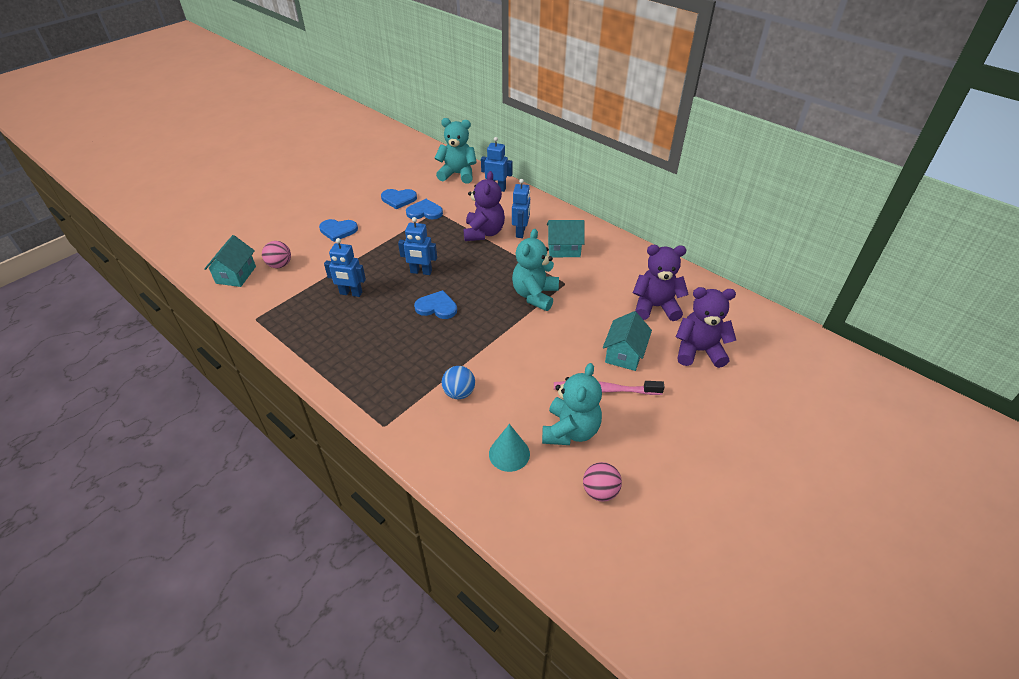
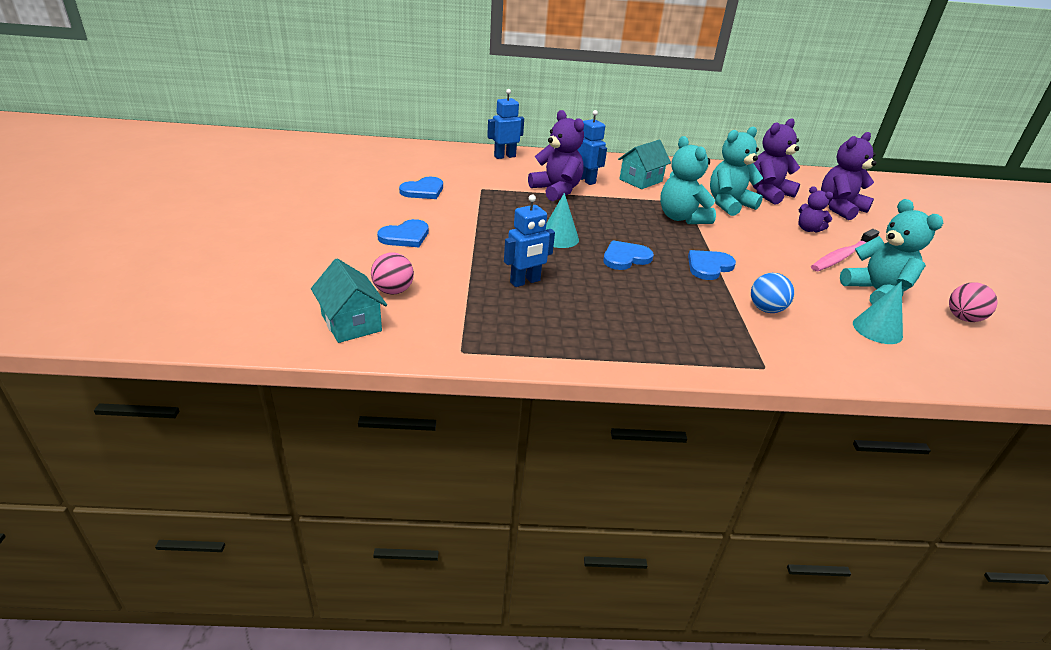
camera: 45 degrees left, 10 degrees down
(421, 272) = (559, 238): blue robot -> turquoise cone
(424, 212) = (470, 192): blue heart -> blue heart (709, 266)
(457, 174) = (447, 156): turquoise teddy bear -> turquoise teddy bear (729, 204)
(624, 354) = (808, 229): turquoise house -> purple teddy bear

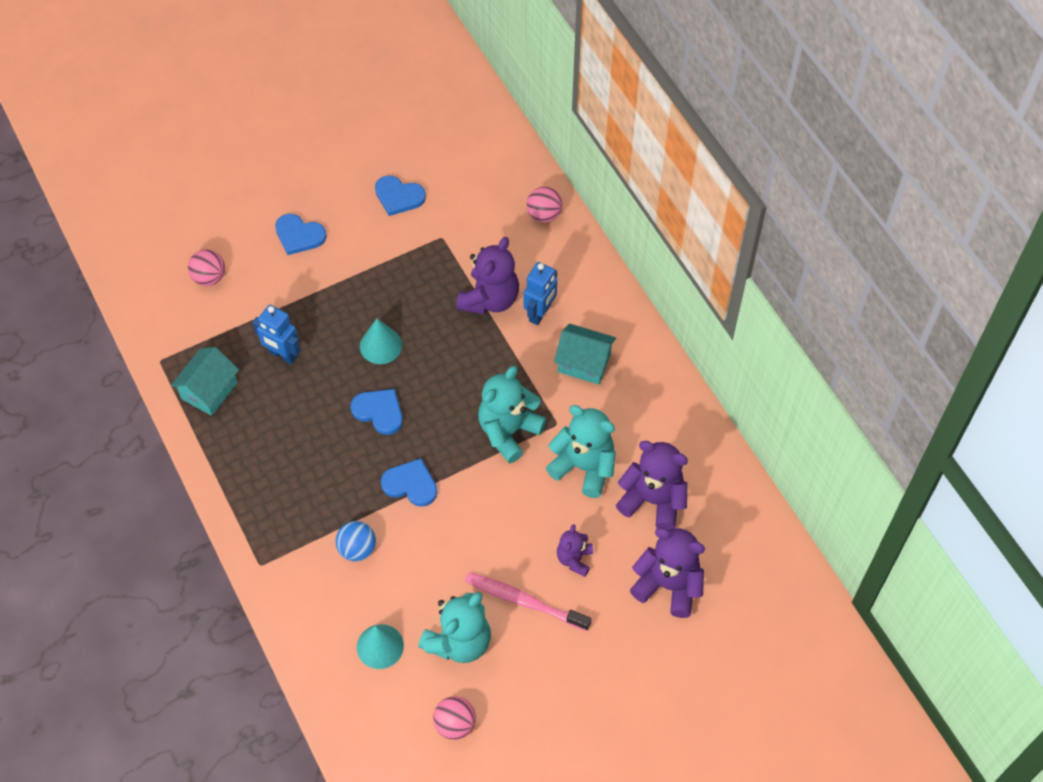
camera: 65 degrees right, 25 degrees up
(351, 323) = (152, 278): turquoise house -> turquoise house (209, 391)
(504, 156) = (544, 215): blue robot -> pink ball

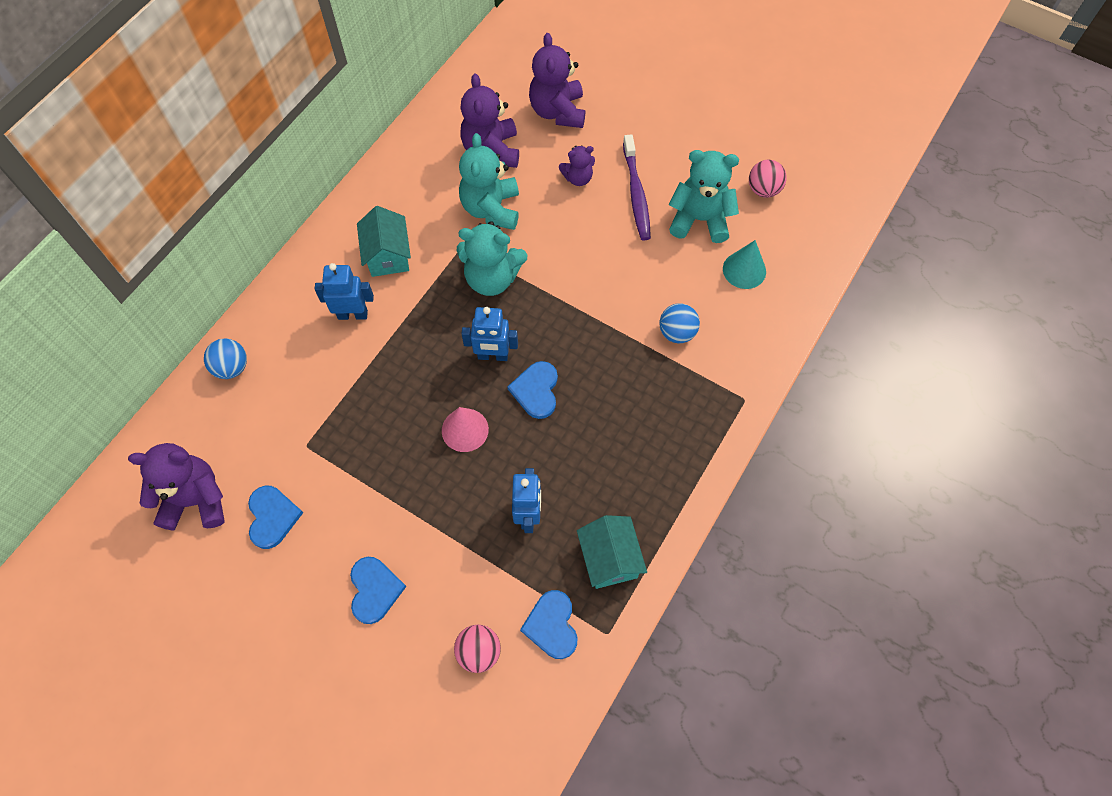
camera: 120 degrees left, 5 degrees up
(209, 391) = (609, 559): turquoise house -> turquoise house turned 75 degrees clockwise
(381, 345) = (465, 430): turquoise cone -> pink cone
(410, 484) = (590, 325): blue heart -> blue heart (552, 625)
(432, 396) = (493, 356): none -> blue robot
(489, 299) = (359, 364): purple teddy bear -> purple teddy bear (196, 500)
(524, 601) = (636, 193): pink toothbrush -> purple toothbrush
(544, 215) = (232, 367): pink ball -> blue ball

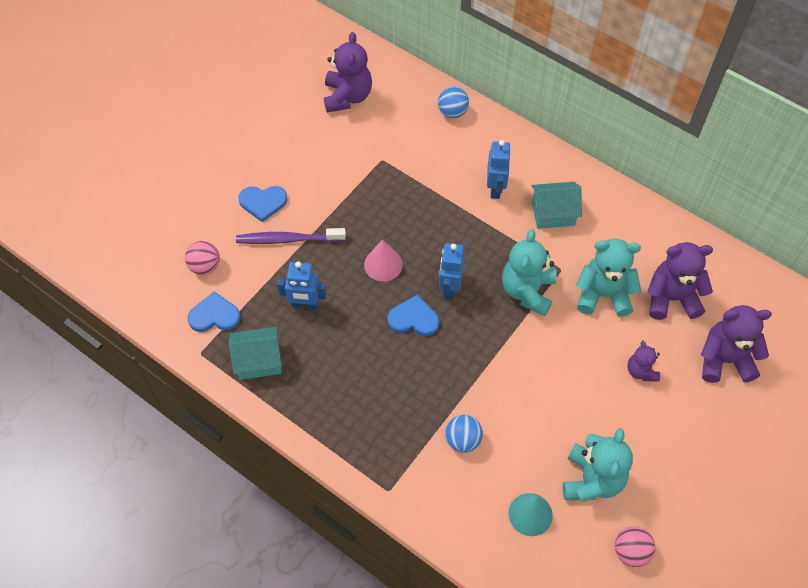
camera: 95 degrees right, 5 degrees down
(272, 517) = (328, 141): blue heart -> none
(636, 193) = (623, 423): purple toothbrush -> purple toothbrush (288, 239)

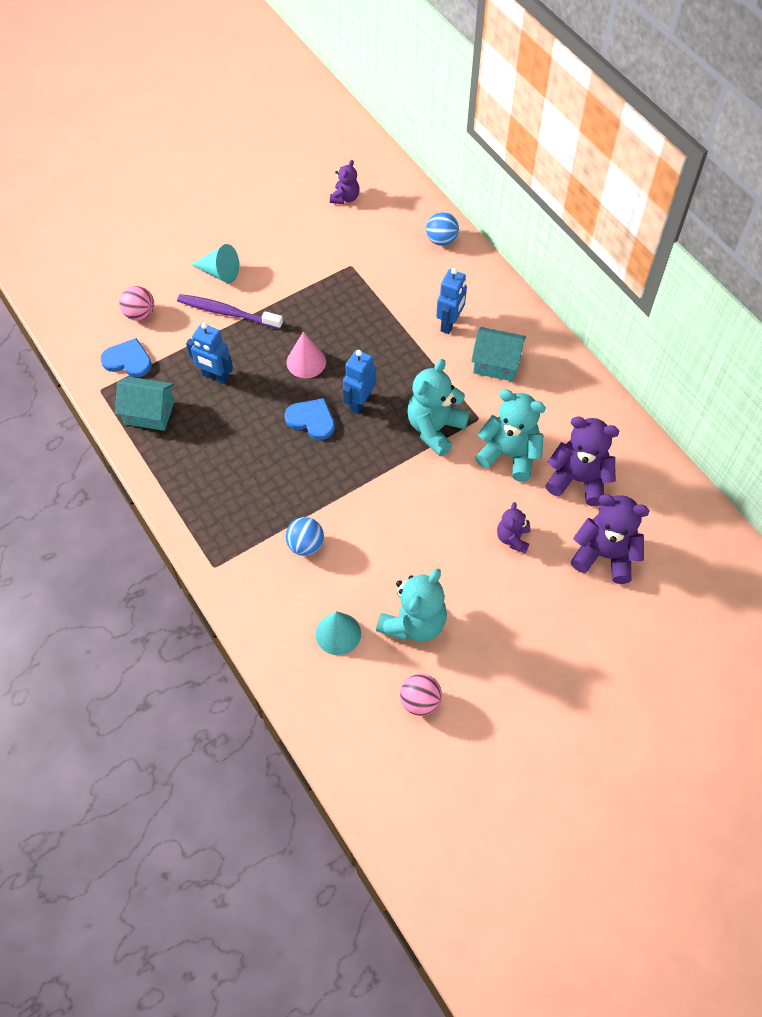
camera: 20 degrees right, 0 degrees up
(263, 202) = (219, 272): blue heart -> turquoise cone
(347, 97) = (345, 198): purple teddy bear -> purple teddy bear, size x0.56

